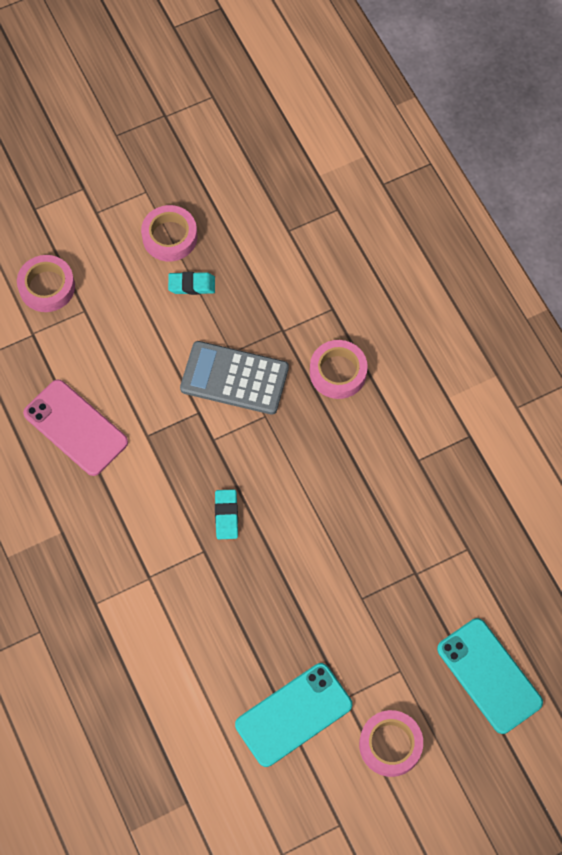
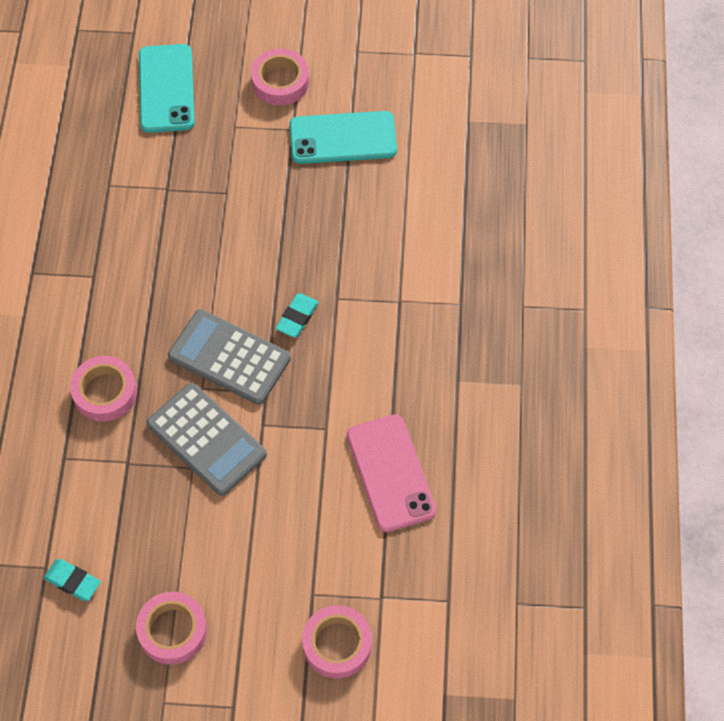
camera: 150 degrees left, 5 degrees down
(192, 285) = (185, 561): turquoise eraser -> turquoise eraser (72, 581)
(260, 452) = (229, 357): none -> grey calculator

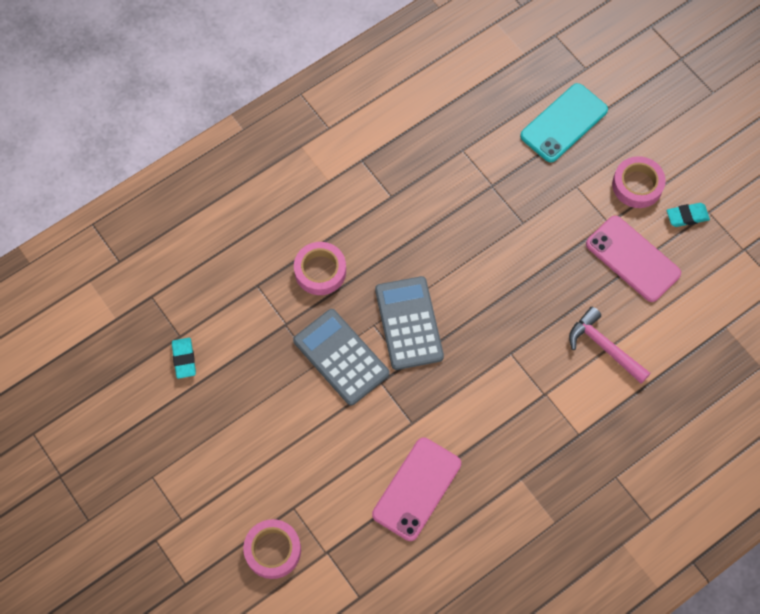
camera: 50 degrees right, 5 degrees up
(172, 630) = (201, 443): pink tape -> none
(206, 439) = (341, 357): grey calculator -> grey calculator turned 135 degrees clockwise
(297, 317) = (474, 340): turquoise eraser -> turquoise eraser (687, 216)
(343, 138) = (632, 259): turquoise phone -> pink phone
(400, 222) = (604, 346): none -> pink hammer

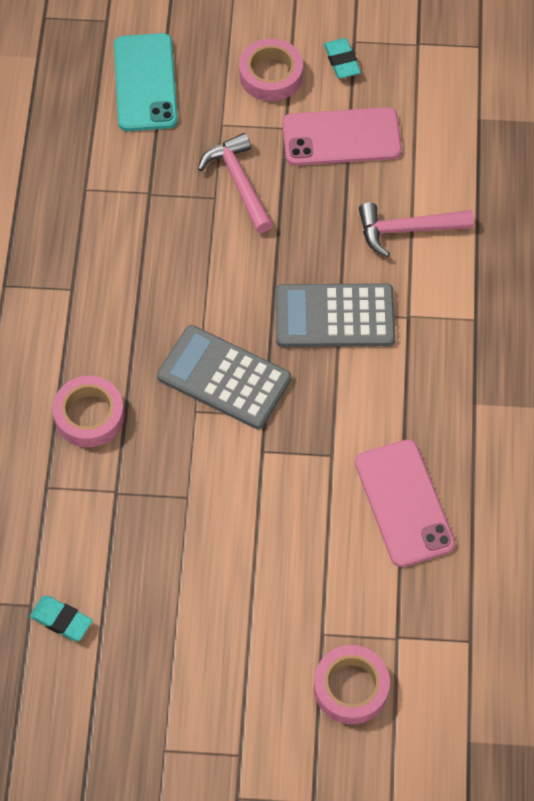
camera: 50 degrees left, 5 degrees down
(341, 357) = (202, 467): grey calculator -> grey calculator (334, 316)
(546, 227) = (239, 182): none -> pink hammer
(687, 216) = (342, 61): turquoise eraser -> turquoise eraser turned 45 degrees counterclockwise

